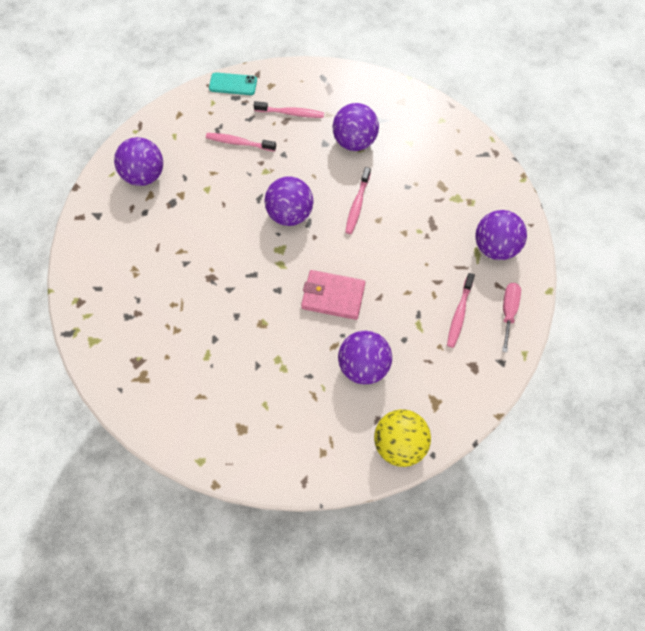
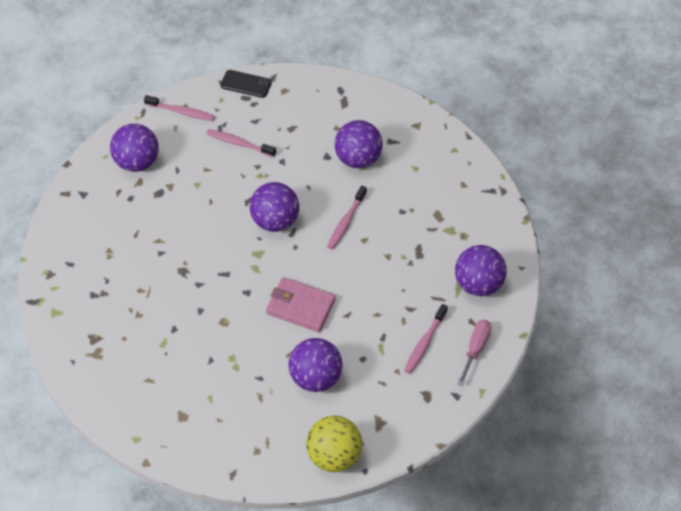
camera: 10 degrees right, 10 degrees down
(233, 84) = (246, 84): turquoise phone -> black phone
(291, 113) = (299, 121): pink toothbrush -> pink toothbrush (181, 112)

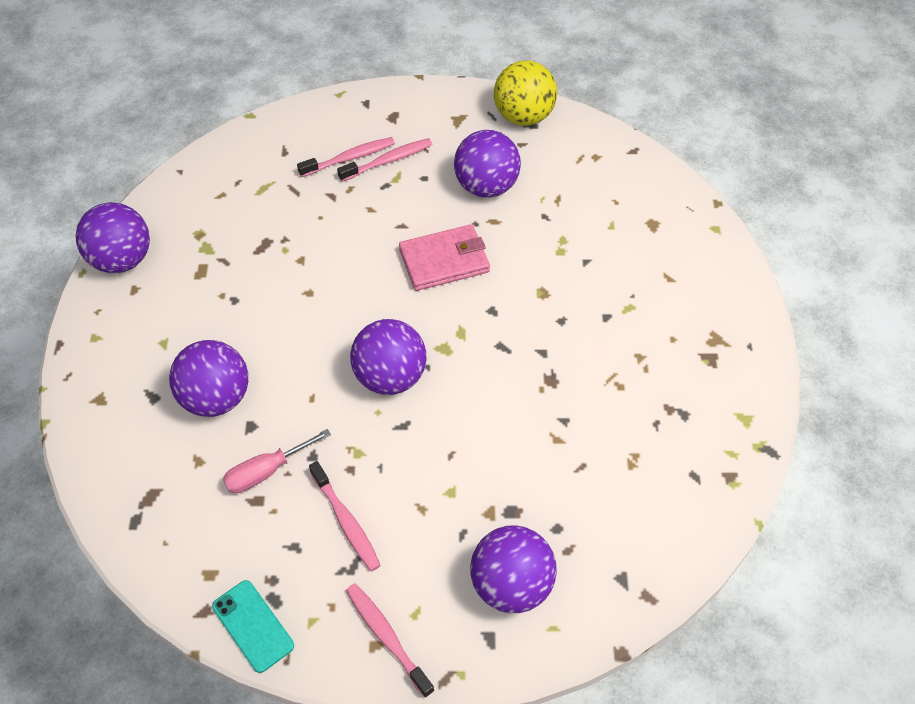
camera: 145 degrees left, 0 degrees up
(246, 84) = (253, 626): black phone -> turquoise phone
(300, 306) = (444, 261): pink wallet -> pink wallet turned 75 degrees counterclockwise
(346, 222) = (308, 325): pink toothbrush -> pink toothbrush (388, 161)
(475, 349) = (307, 128): pink screwdriver -> pink screwdriver (266, 471)
(478, 284) = (239, 180): purple ball -> purple ball (122, 259)

